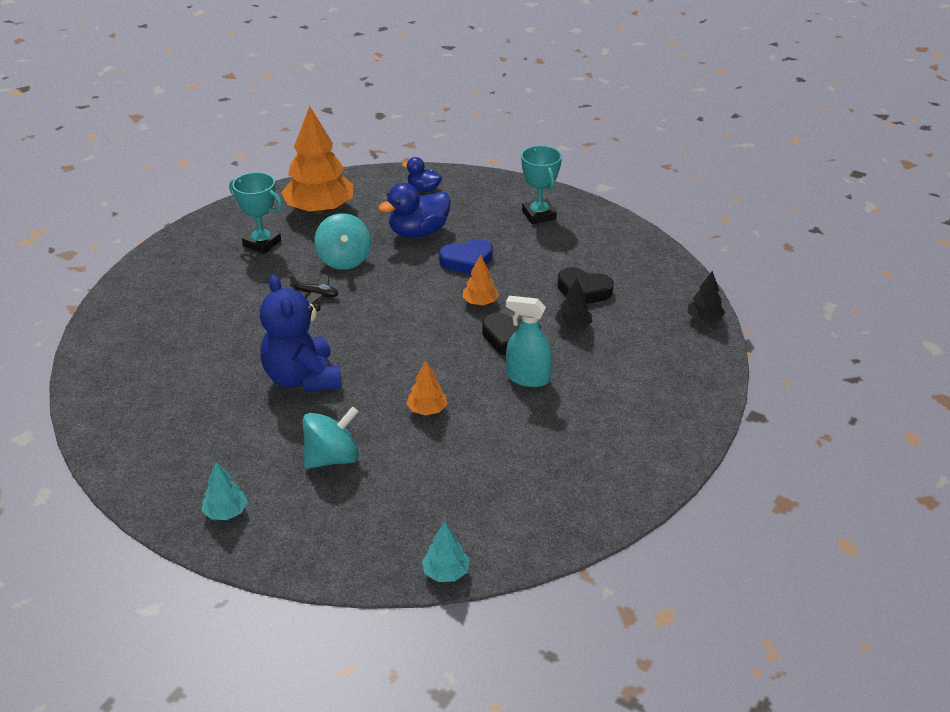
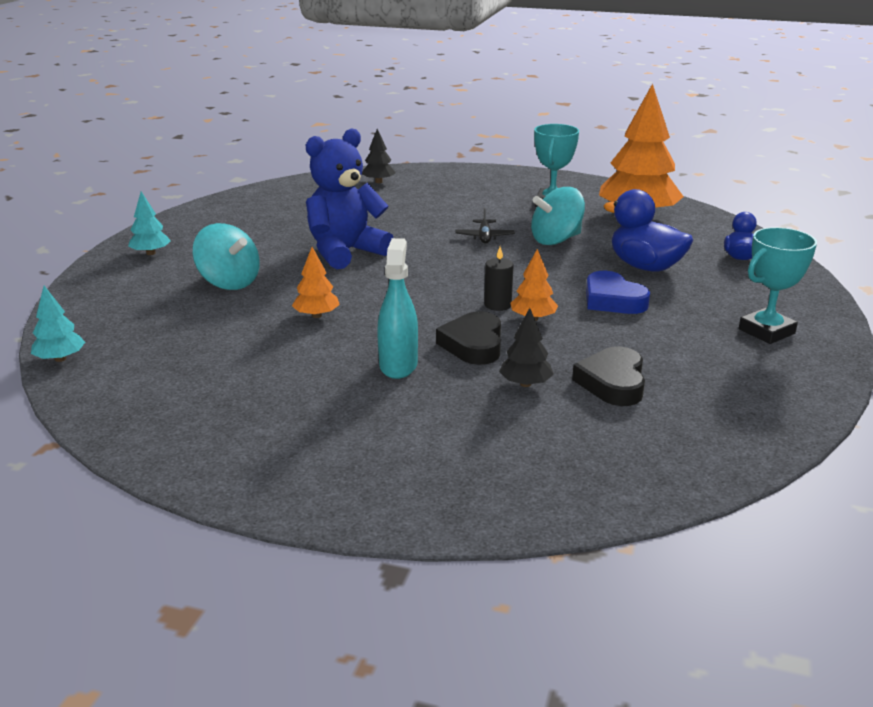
camera: 75 degrees right, 10 degrees down
(451, 314) = (498, 305): none -> black candle
(704, 319) = (622, 496): black tree -> black tree (378, 182)

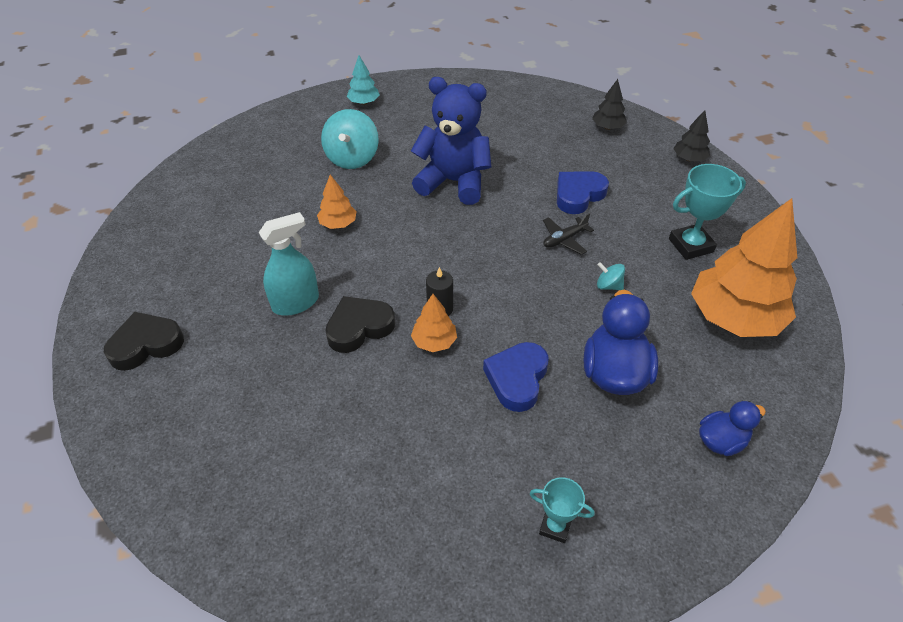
camera: 55 degrees right, 20 degrees up
(60, 359) = (198, 155): turquoise tree -> none
(441, 216) = (578, 195): none -> blue heart
(525, 384) = (318, 387): black tree -> black tree (689, 159)
(556, 240) = (608, 285): turquoise spinning top -> turquoise spinning top, size x0.49
(612, 383) = (359, 443): black heart -> black heart (146, 345)
(766, 331) = (555, 527): turquoise trophy -> turquoise trophy, size x0.59

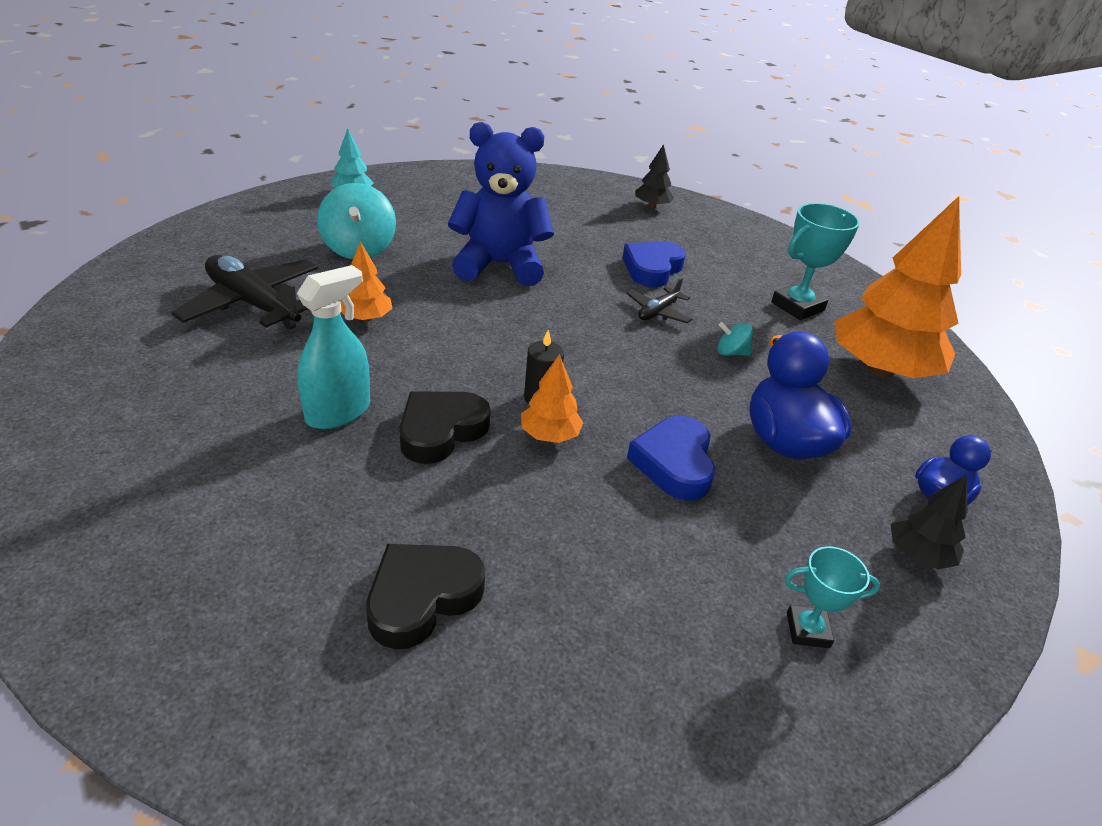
camera: 20 degrees left, 10 degrees down
(146, 345) = (112, 493): black heart -> black heart (422, 597)
(265, 204) = (253, 304): none -> black plane
(689, 159) = (752, 229): black tree -> black tree (918, 554)

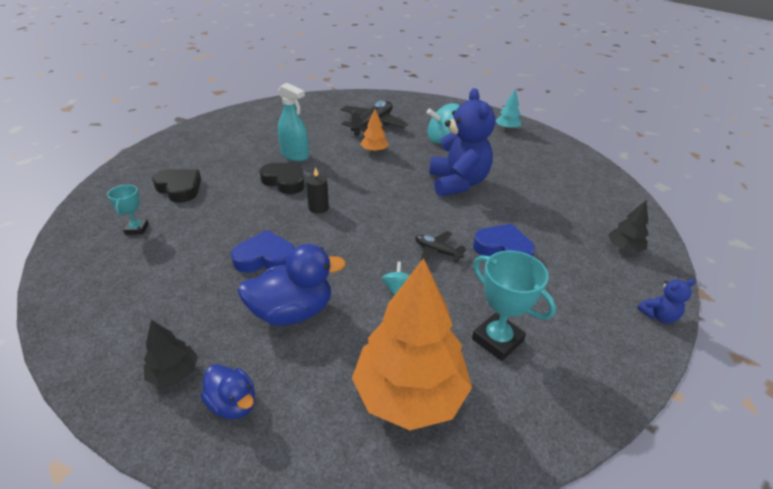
camera: 85 degrees right, 0 degrees up
(550, 435) = (286, 212): orange tree -> none
(748, 222) = (658, 316): none -> blue teddy bear
(807, 630) = (128, 306): turquoise trophy -> turquoise trophy (137, 229)

